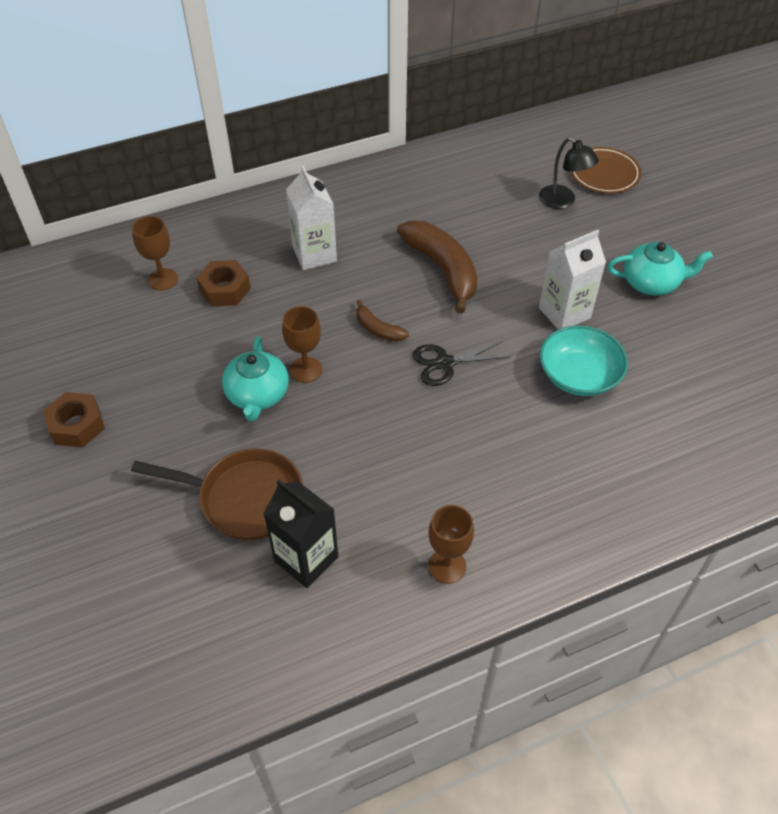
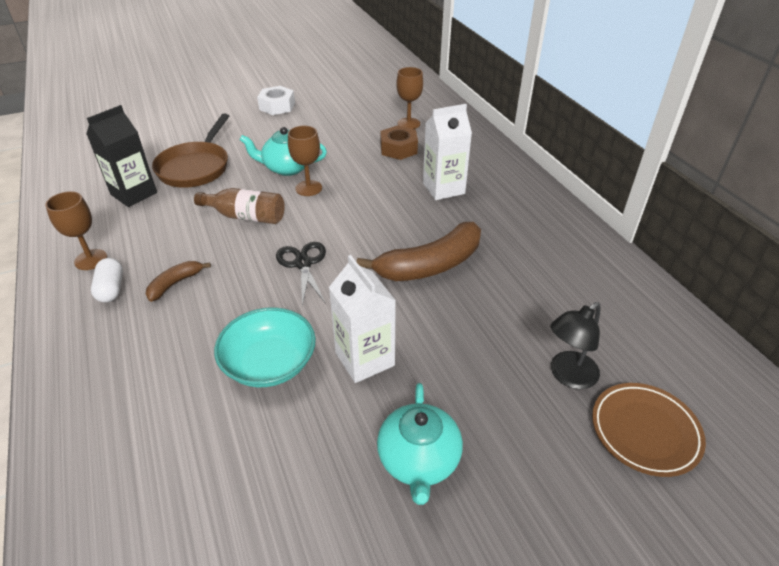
camera: 90 degrees right, 10 degrees down
(77, 425) = (277, 106): brown nut -> white nut
(362, 423) = (246, 216): none -> brown bottle
(378, 329) = (350, 224): brown banana -> brown banana (175, 284)
(496, 528) = (111, 289): none -> white capsule

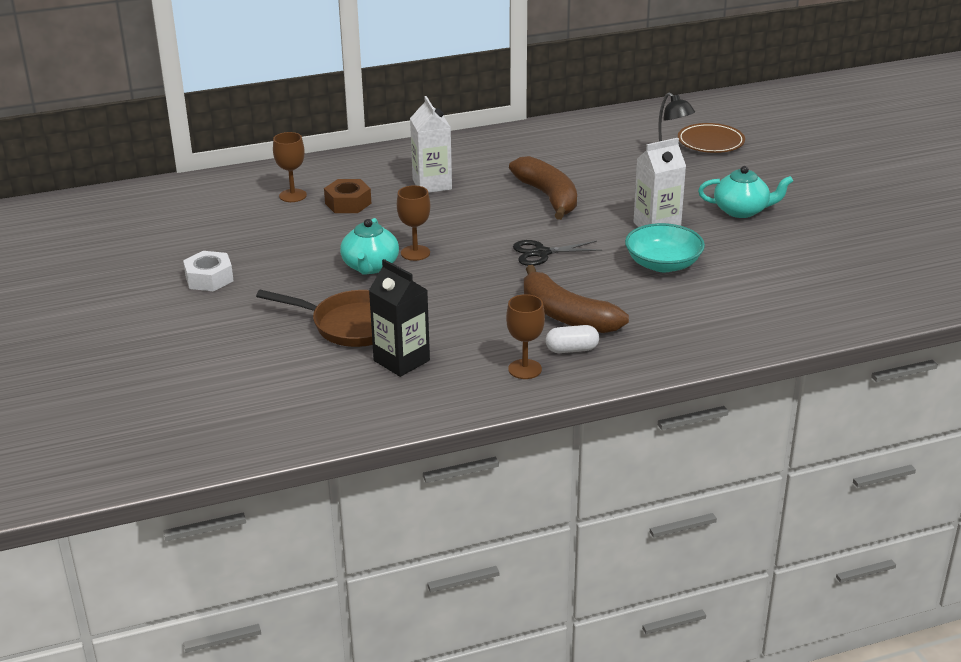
camera: 85 degrees left, 10 degrees down
(175, 284) = (566, 315): brown banana -> brown banana, size x2.01
(246, 216) = (461, 286): brown bottle -> none

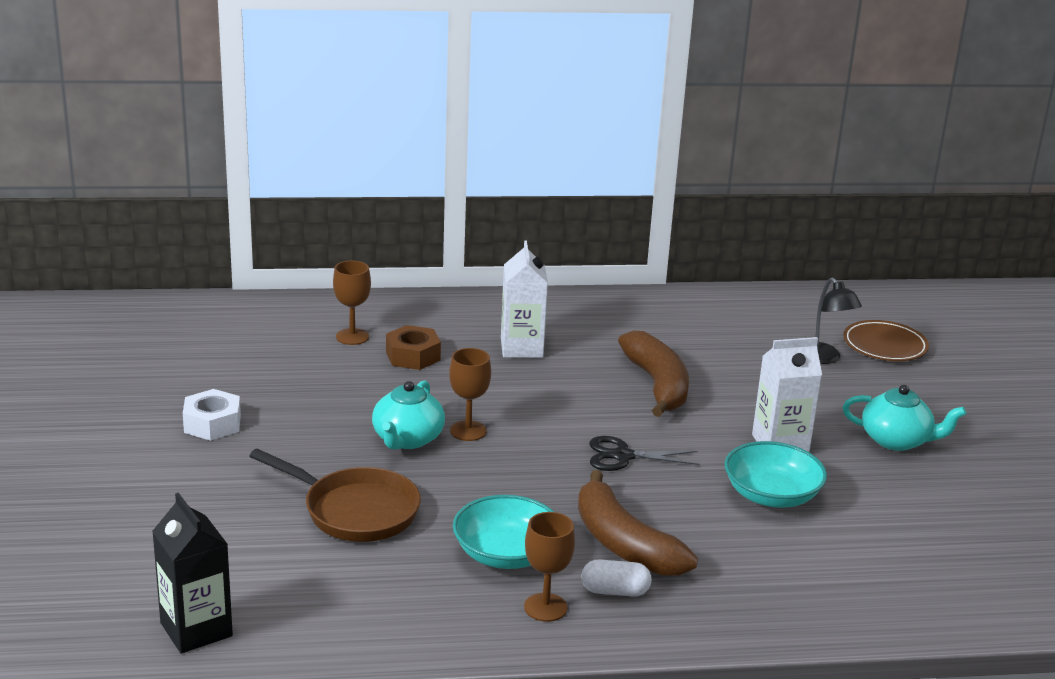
camera: 10 degrees right, 5 degrees down
(401, 360) = (396, 568): black carton -> black carton (196, 629)
(480, 337) = (506, 554): none -> turquoise bowl

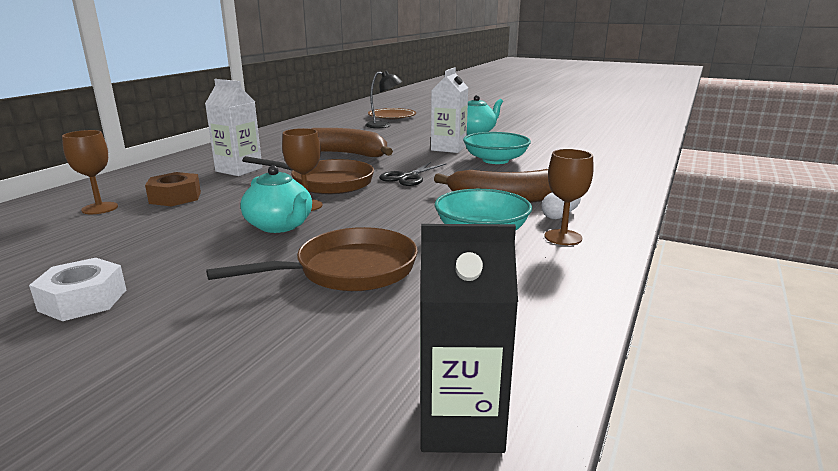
camera: 55 degrees left, 5 degrees down
(543, 414) = (326, 183): none -> brown pan

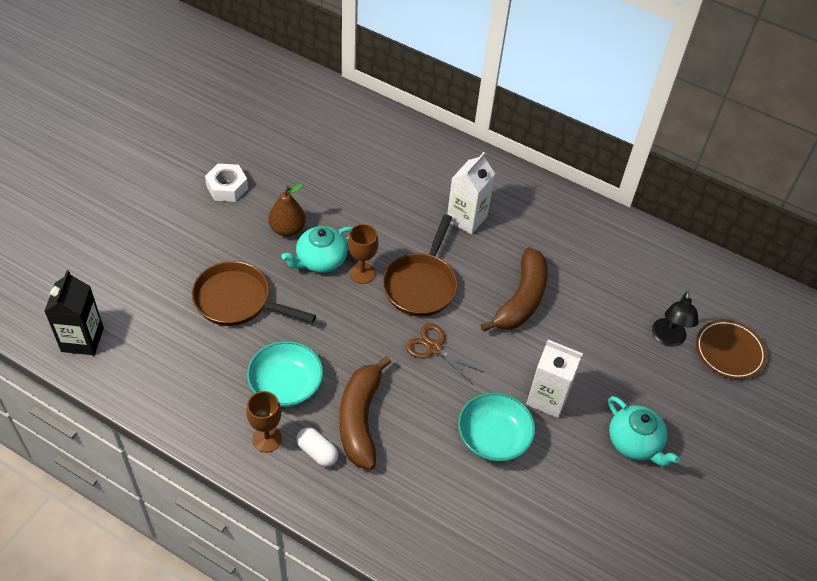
camera: 90 degrees right, 30 degrees up
(100, 208) = (372, 154): brown goblet -> none
(175, 197) = (392, 190): brown nut -> none
(213, 247) = (287, 229): none -> brown pear
(348, 270) = (238, 301): brown pan -> brown pan turned 135 degrees clockwise
(408, 177) = (434, 348): black scissors -> brown scissors

